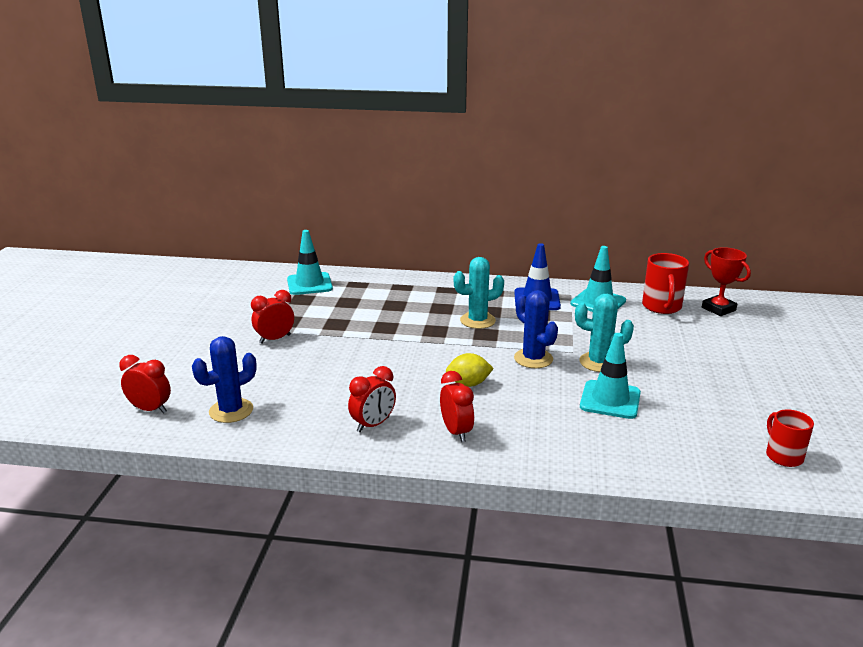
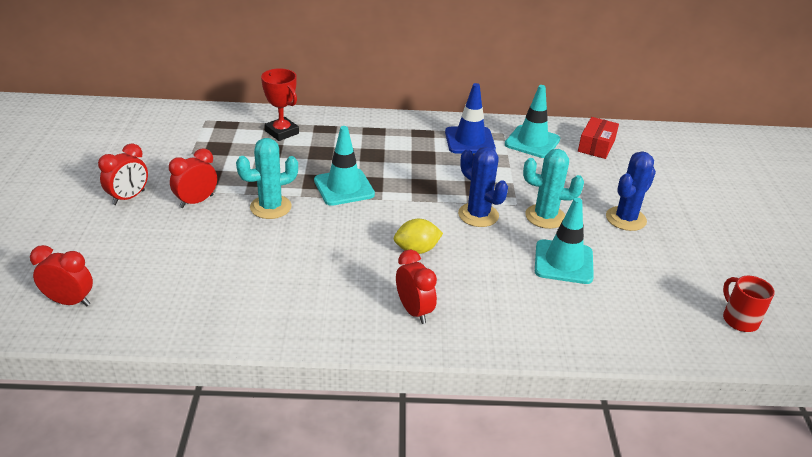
camera: 10 degrees left, 10 degrees up
(231, 411) = (164, 298): blue cactus -> blue cactus (625, 219)
(309, 284) = (222, 128): turquoise traffic cone -> turquoise traffic cone (344, 187)
(373, 425) = (324, 307): red clock -> red clock (128, 197)
(477, 320) = (413, 169): turquoise cactus -> turquoise cactus (270, 207)
(662, 307) = (596, 146): red mug -> red box
(718, 309) = (651, 146): red trophy -> red trophy (282, 132)

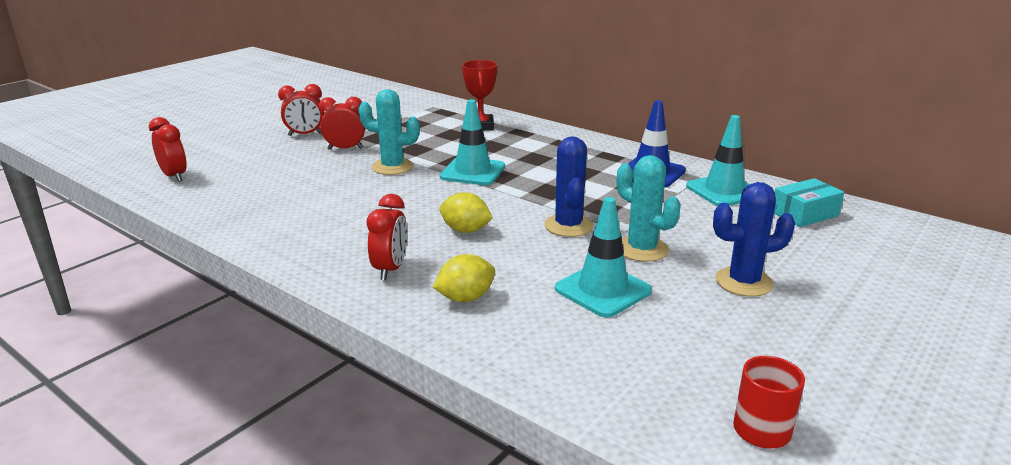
camera: 40 degrees right, 10 degrees down
(495, 310) = (465, 298): none -> yellow lemon
(596, 146) = (804, 214): red box -> turquoise box

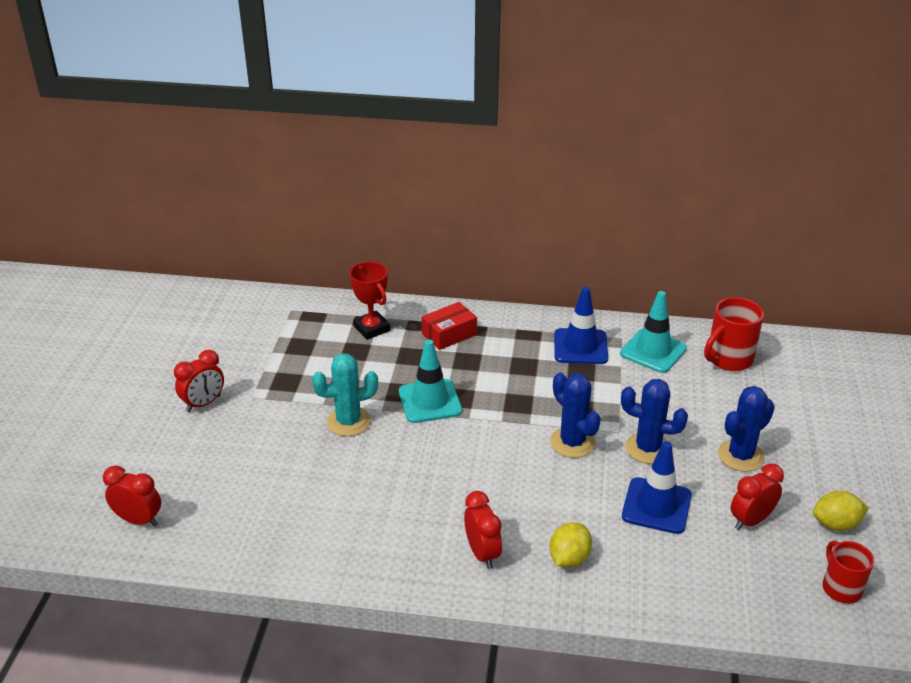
camera: 30 degrees left, 10 degrees up
(345, 149) = (272, 411): red clock -> red clock (751, 520)
(465, 230) = (497, 482): yellow lemon -> yellow lemon (835, 524)
(539, 142) = (449, 334): none -> red box
(603, 290) = (656, 506): turquoise traffic cone -> blue traffic cone
(642, 249) = (648, 448): turquoise cactus -> blue cactus
(804, 214) = (728, 359): turquoise box -> red mug

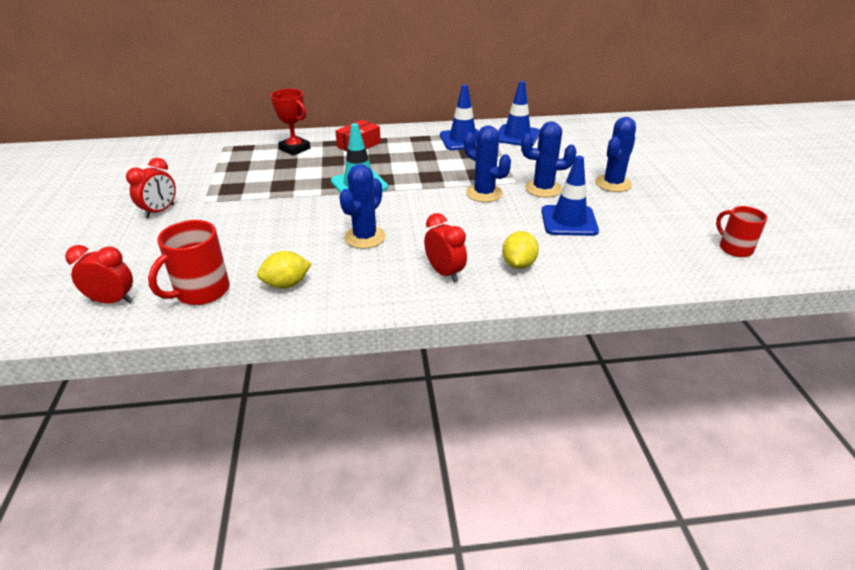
camera: 15 degrees left, 0 degrees up
(348, 422) = (295, 206): turquoise cactus -> none
(412, 485) = (365, 237): none -> blue cactus
(653, 351) = (517, 136): turquoise traffic cone -> blue traffic cone
(728, 359) = (572, 134): red mug -> red mug (201, 291)
(751, 520) = (643, 219): red clock -> none
(835, 524) = (704, 212): yellow lemon -> yellow lemon (286, 284)

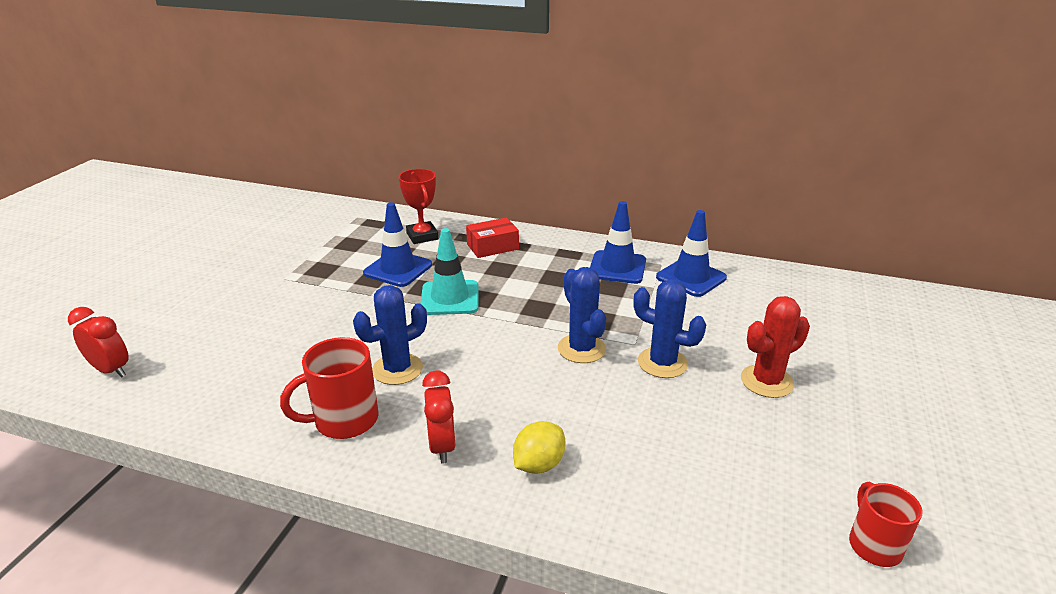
camera: 25 degrees right, 5 degrees down
(160, 211) = (236, 279): red clock -> none
(201, 291) = (189, 385): red mug -> red mug (344, 420)
(286, 284) = (270, 404): yellow lemon -> none
(569, 221) = (657, 421): blue traffic cone -> blue traffic cone (398, 269)
(613, 183) = (766, 381): blue cactus -> red cactus

